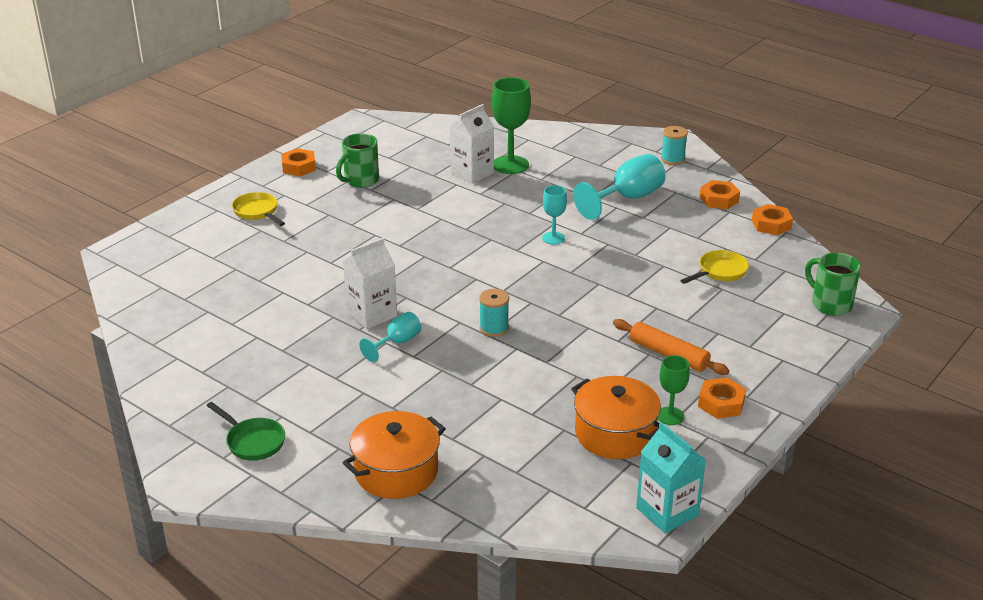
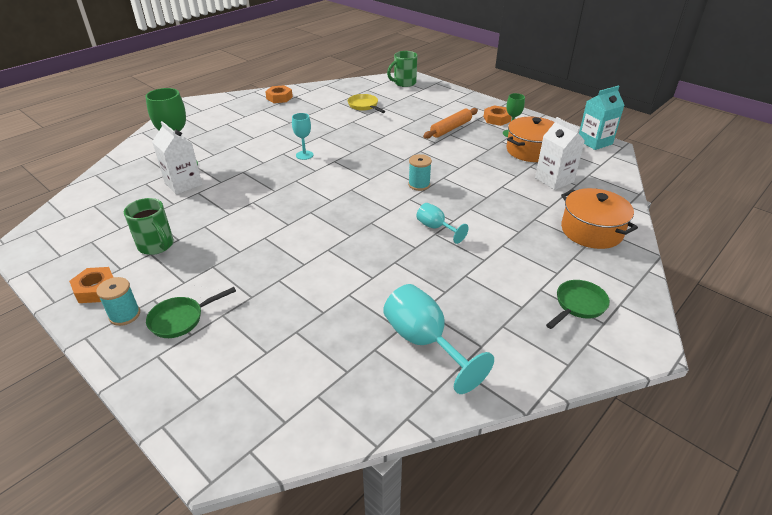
camera: 85 degrees left, 5 degrees up
(257, 212) = (181, 319): yellow pan -> green pan
(372, 314) = (394, 240): white carton -> white carton (554, 180)
(627, 198) = (262, 125): turquoise goblet -> turquoise goblet (424, 342)
(672, 159) = (217, 106): turquoise spool -> turquoise spool (125, 315)
(771, 224) = (316, 87): orange nut -> none

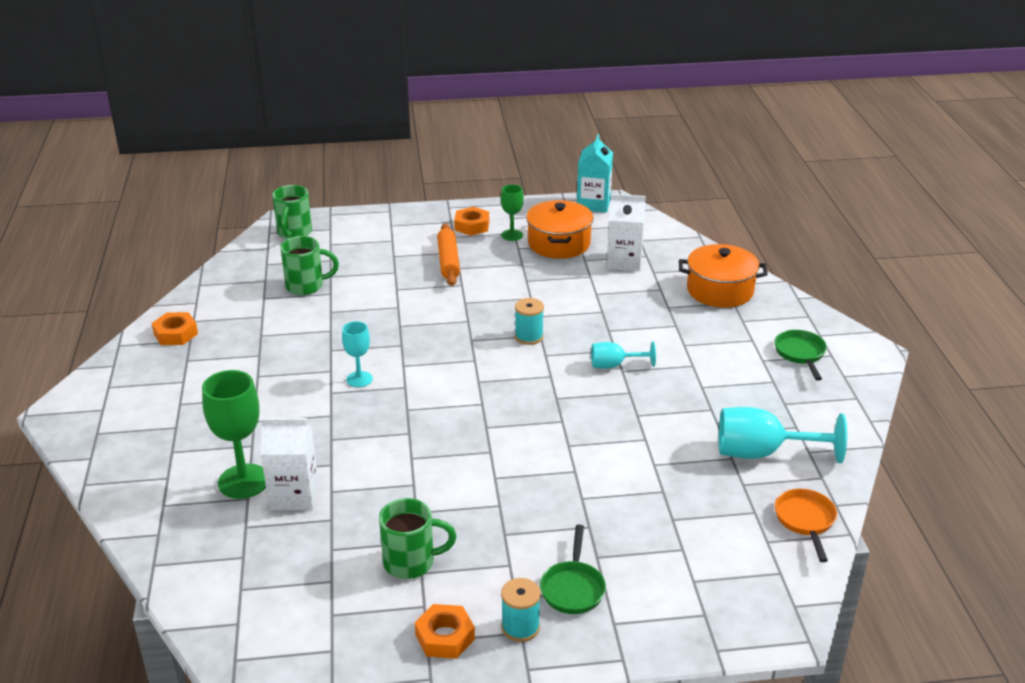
camera: 50 degrees left, 5 degrees down
(364, 106) = (306, 286): yellow pan -> green mug
(365, 408) = (805, 521): none -> orange pan

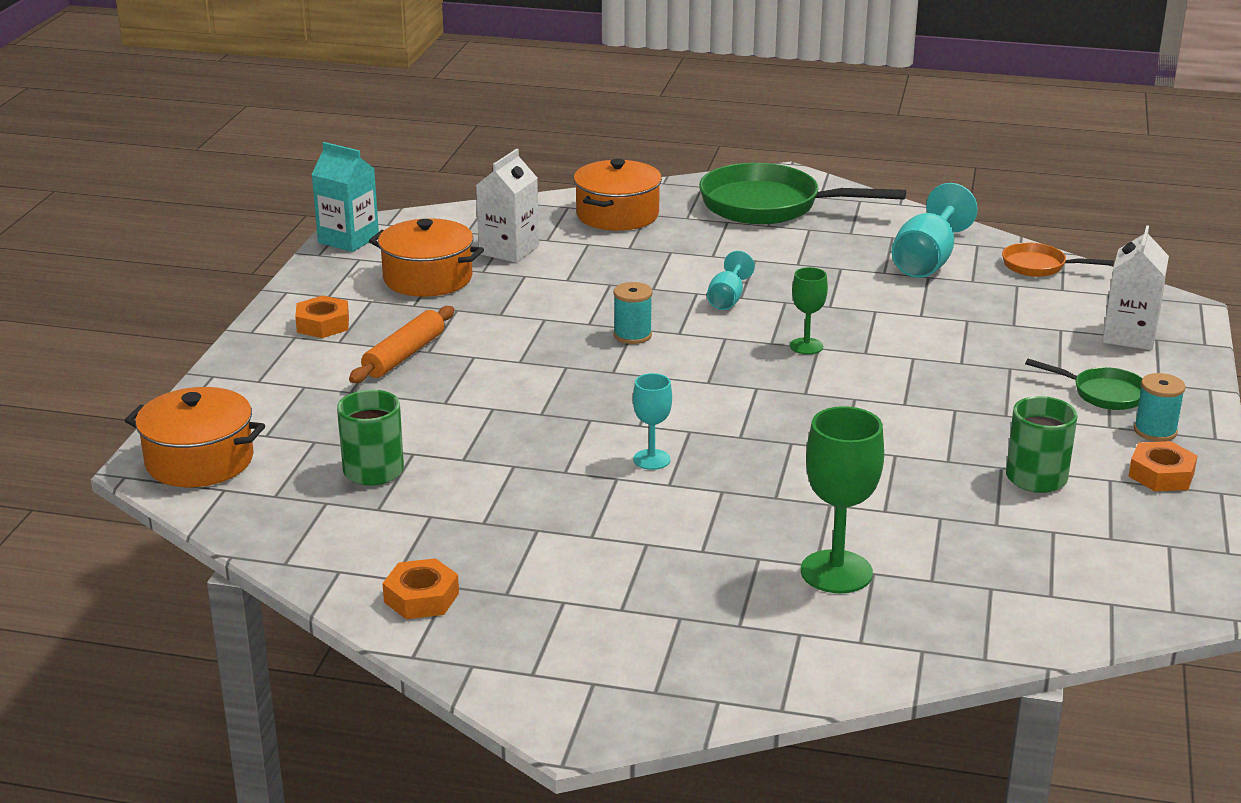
camera: 70 degrees left, 5 degrees down
(294, 233) = (199, 461): green mug -> orange pot
(294, 495) = (882, 537): white carton -> white carton (1129, 336)
(448, 261) = (404, 355): orange rolling pin -> orange rolling pin turned 75 degrees counterclockwise
(512, 235) = (376, 303): green goblet -> green goblet (806, 346)
(800, 354) = (769, 206): green pan -> green pan, size x2.02

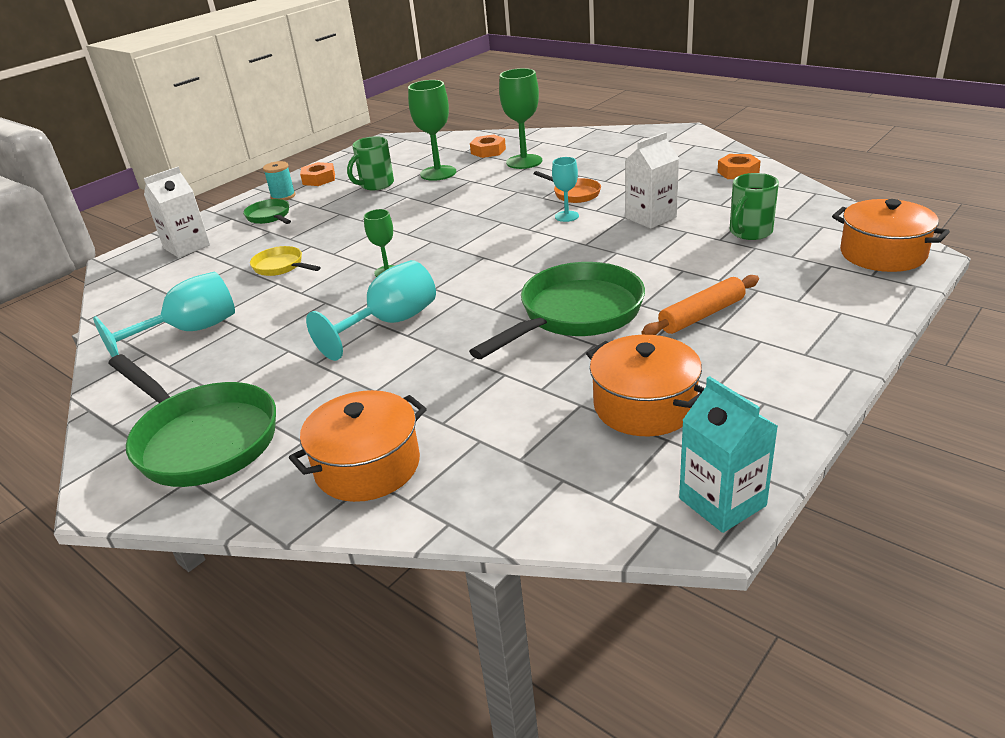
camera: 150 degrees left, 5 degrees up
(323, 324) = (774, 363): orange nut -> orange nut (488, 151)
(509, 250) = (533, 431): white carton -> white carton (651, 217)
(539, 336) = (575, 314): none -> green pan
(632, 335) = (500, 302): turquoise spool -> none
(727, 299) = (390, 323): turquoise goblet -> turquoise goblet, size x1.75
(950, 332) = (281, 267): none -> yellow pan
(964, 519) = (438, 173): none -> green goblet
(1039, 266) = (128, 309): orange pan -> orange pan (574, 194)

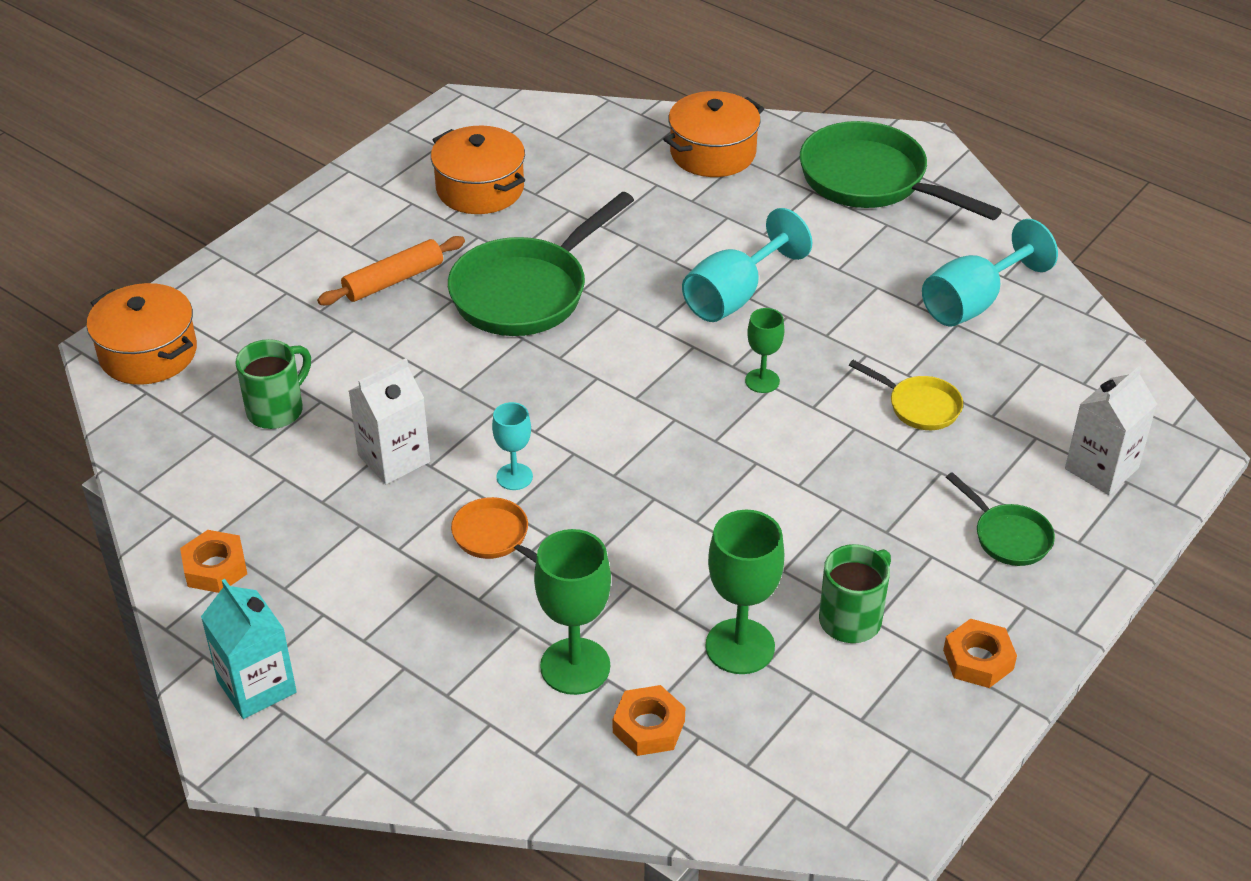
camera: 175 degrees right, 10 degrees up
(283, 196) = (1020, 602): turquoise spool -> none
(722, 502) = (445, 118): turquoise carton -> turquoise carton (257, 686)

